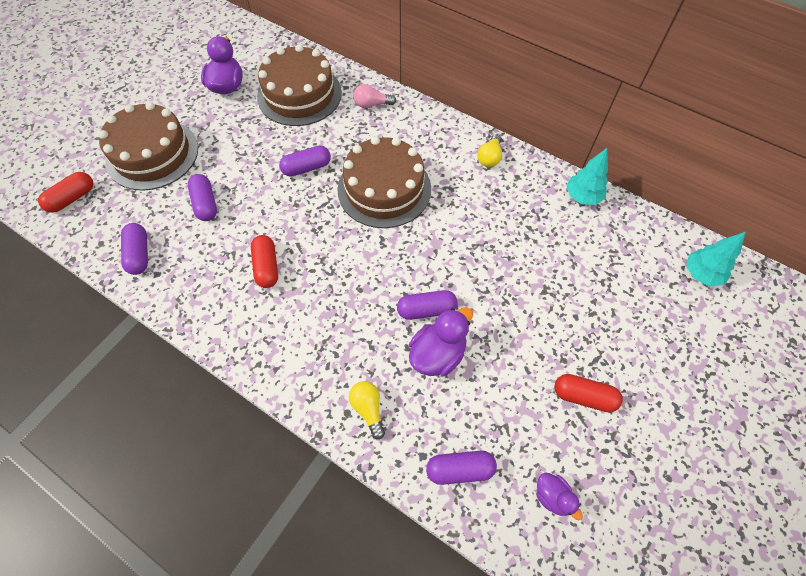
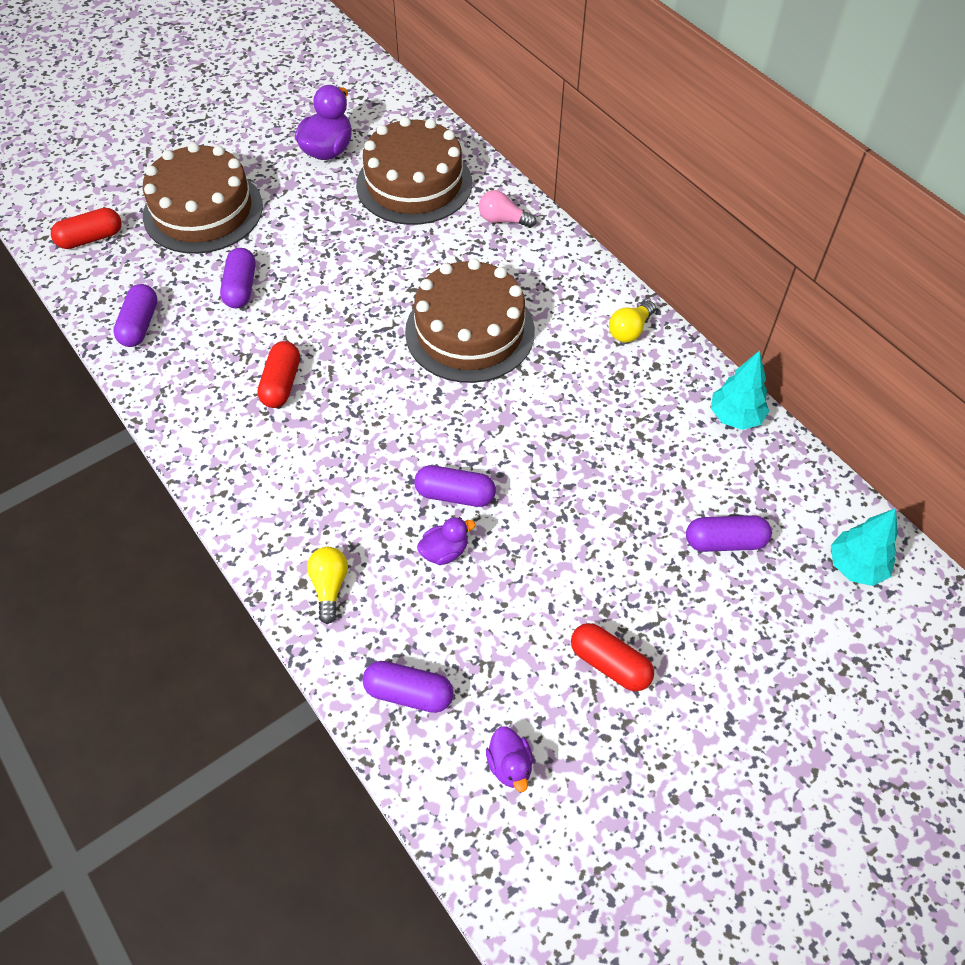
camera: 20 degrees right, 5 degrees down
(306, 168) = (383, 278): purple capsule -> purple capsule (725, 541)
(437, 354) = (444, 551): purple duck -> purple duck, size x0.58

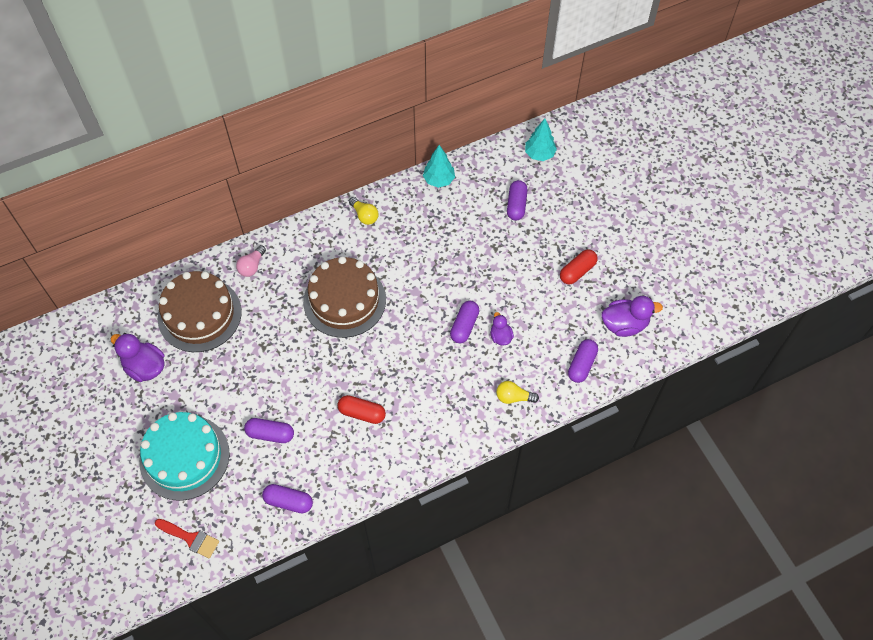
camera: 80 degrees left, 5 degrees up
(91, 238) = (190, 538): red capsule -> red brush
(203, 211) = (184, 457): brown cake -> turquoise cake
(510, 765) = (624, 324): purple duck -> purple duck, size x1.72

